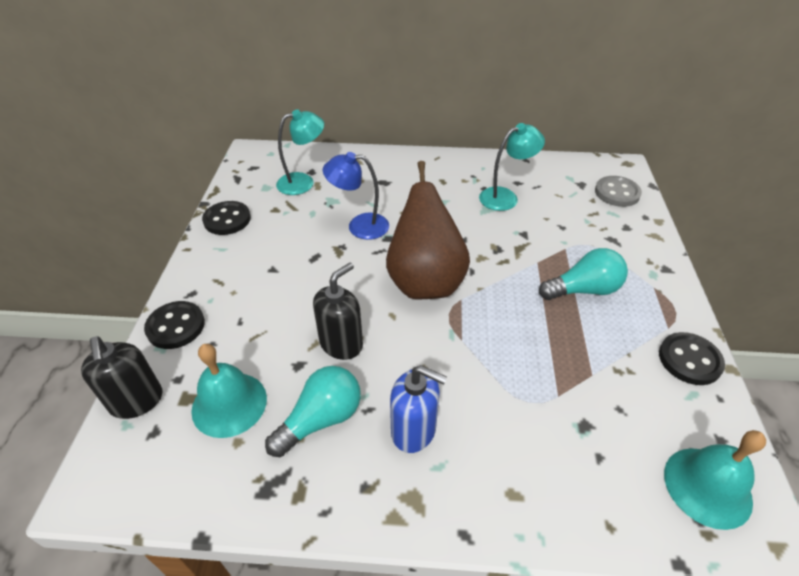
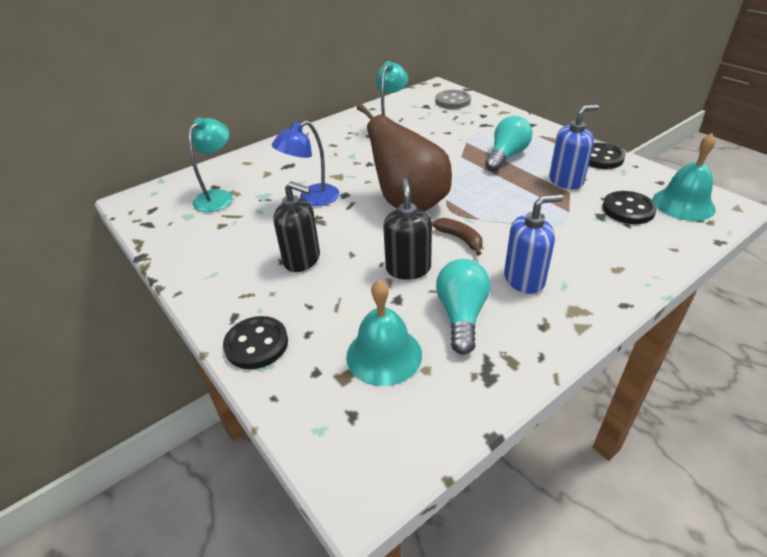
camera: 40 degrees left, 5 degrees down
(137, 401) = (304, 410): black soap dispenser -> black soap dispenser (302, 259)
(227, 219) = (185, 254): black button -> black button (628, 209)
(418, 347) = (460, 239): none -> brown banana
(606, 360) = (566, 181): none -> blue soap dispenser

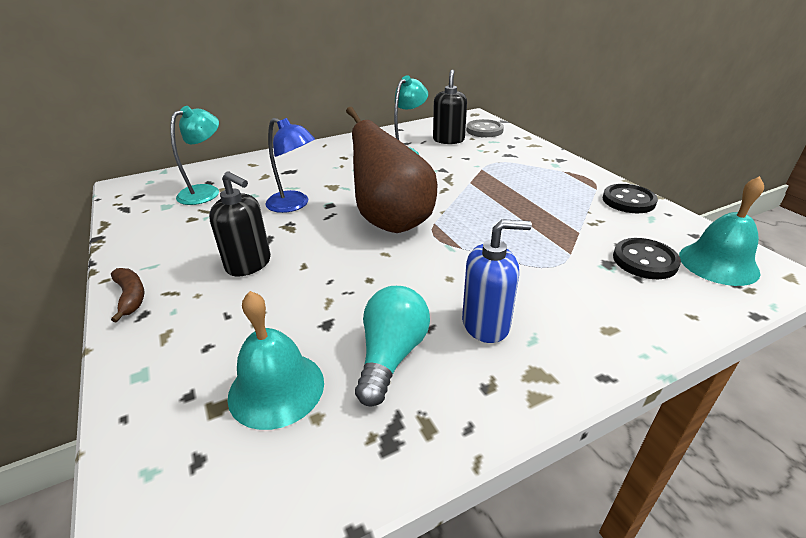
camera: 10 degrees right, 5 degrees down
(256, 344) = (146, 349): black button -> none
(312, 199) = (294, 205): blue lamp -> blue lamp turned 120 degrees counterclockwise
(408, 268) = (356, 290): black soap dispenser -> black soap dispenser (448, 140)
(460, 239) = (430, 266): brown banana -> brown banana (131, 297)
(506, 156) = (519, 187): turquoise light bulb -> none
(566, 181) = (578, 220): blue soap dispenser -> none

